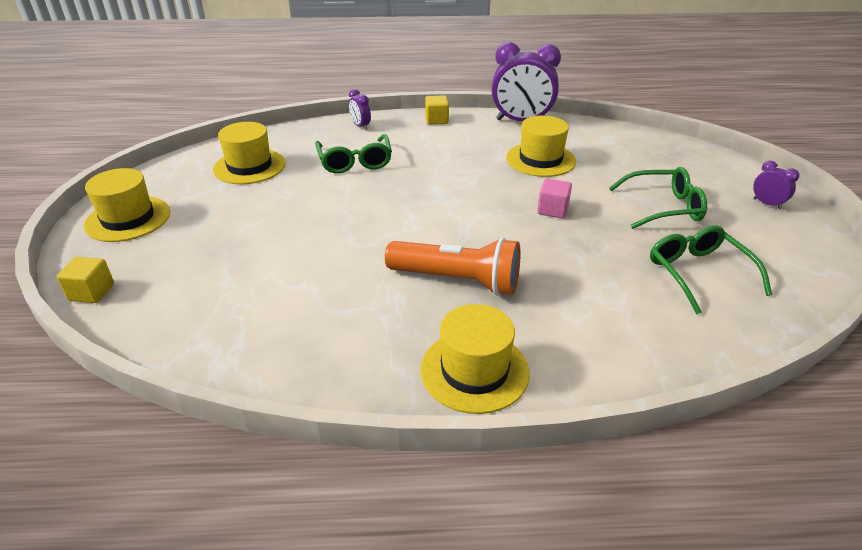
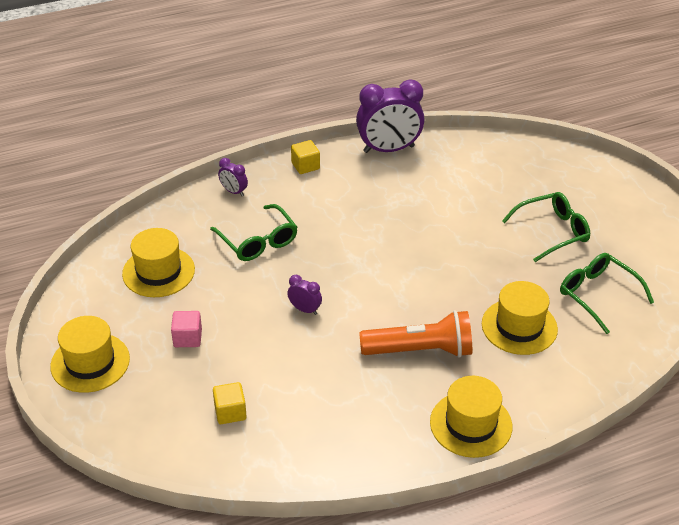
camera: 20 degrees left, 5 degrees up
(92, 292) = (126, 443): yellow cube -> yellow cube (230, 412)
(540, 160) = (429, 198): yellow hat -> yellow hat (519, 326)
(552, 210) = (464, 257): pink cube -> pink cube (187, 338)
(767, 204) = (632, 207): purple clock -> purple clock (305, 309)

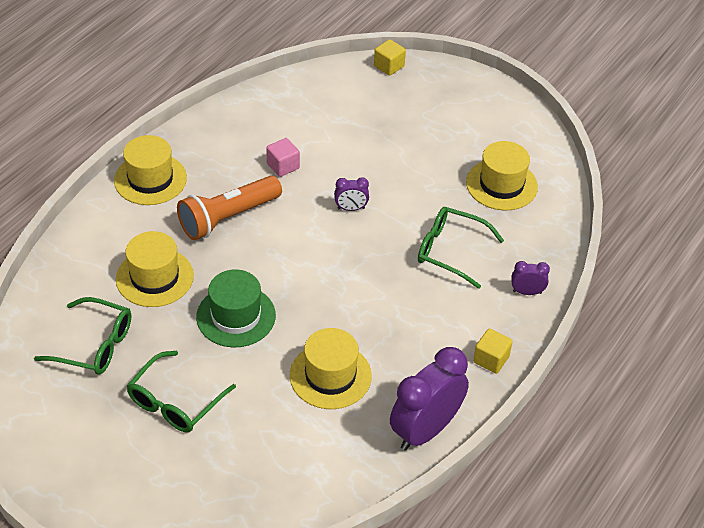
camera: 145 degrees right, 5 degrees up
(90, 362) = (469, 100): yellow hat -> yellow hat (330, 375)
(187, 338) = (419, 146): pink cube -> pink cube (283, 166)
(230, 412) = (335, 112): yellow cube -> yellow cube (389, 66)
(469, 268) = (236, 316): none -> green hat

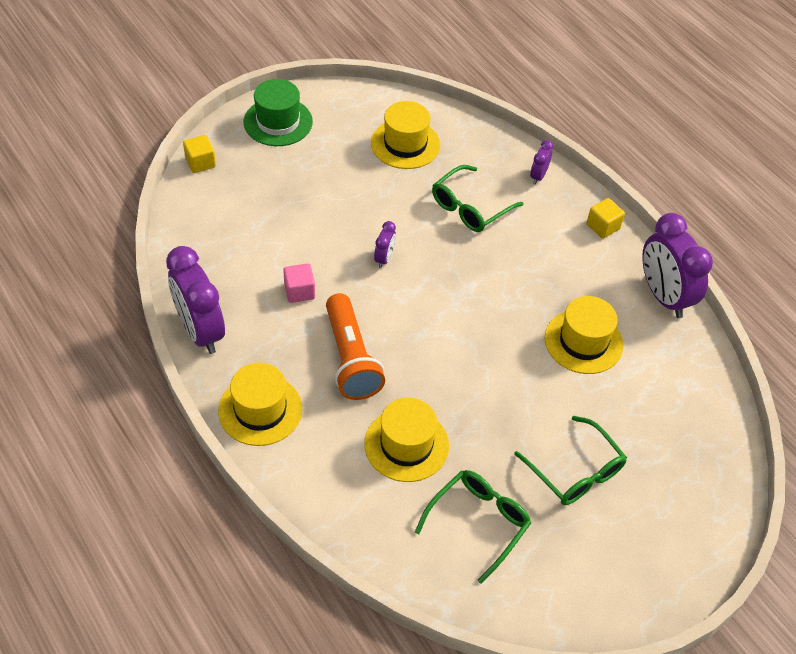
camera: 70 degrees left, 5 degrees up
(211, 122) = (200, 331): none -> purple clock
(236, 316) = (485, 391): green hat -> green hat (278, 122)

